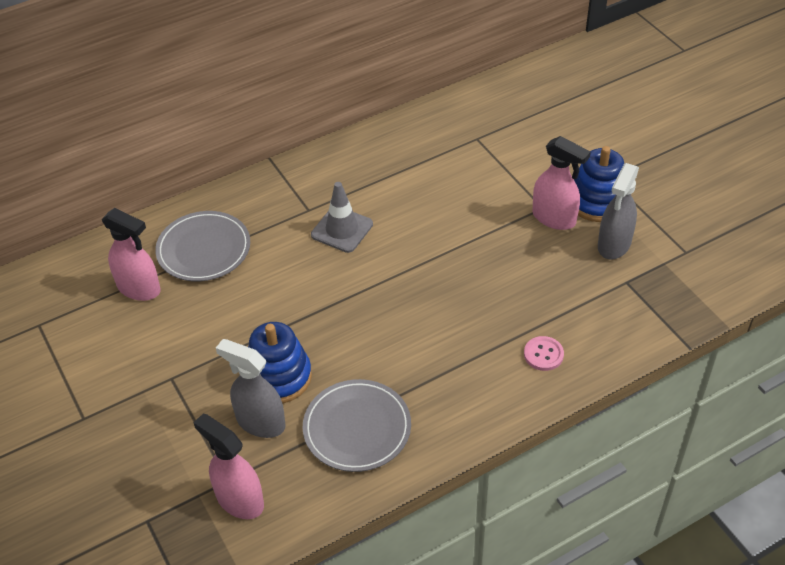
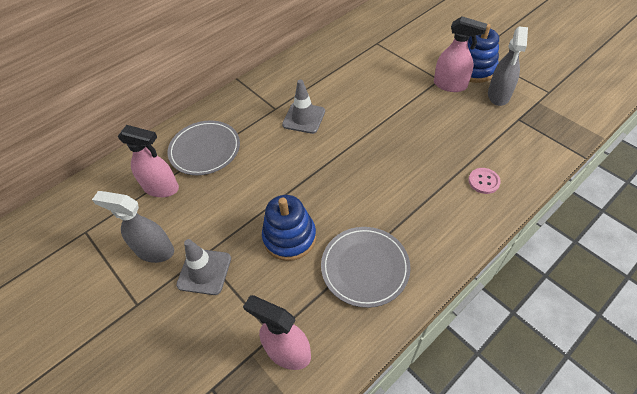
camera: 10 degrees left, 5 degrees up
(168, 397) = (204, 271): none -> grey traffic cone
(260, 422) = (286, 278): grey spray bottle -> grey spray bottle (154, 250)

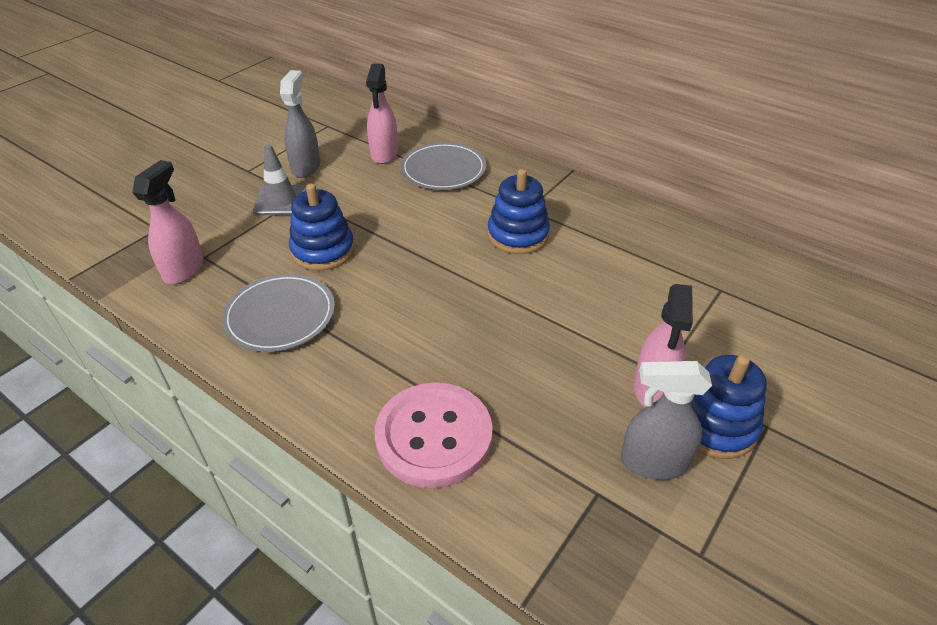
camera: 75 degrees right, 10 degrees down
(304, 118) = (517, 235): grey traffic cone -> blue stacking toy
(483, 181) = (434, 436): pink button -> pink button, size x2.34

